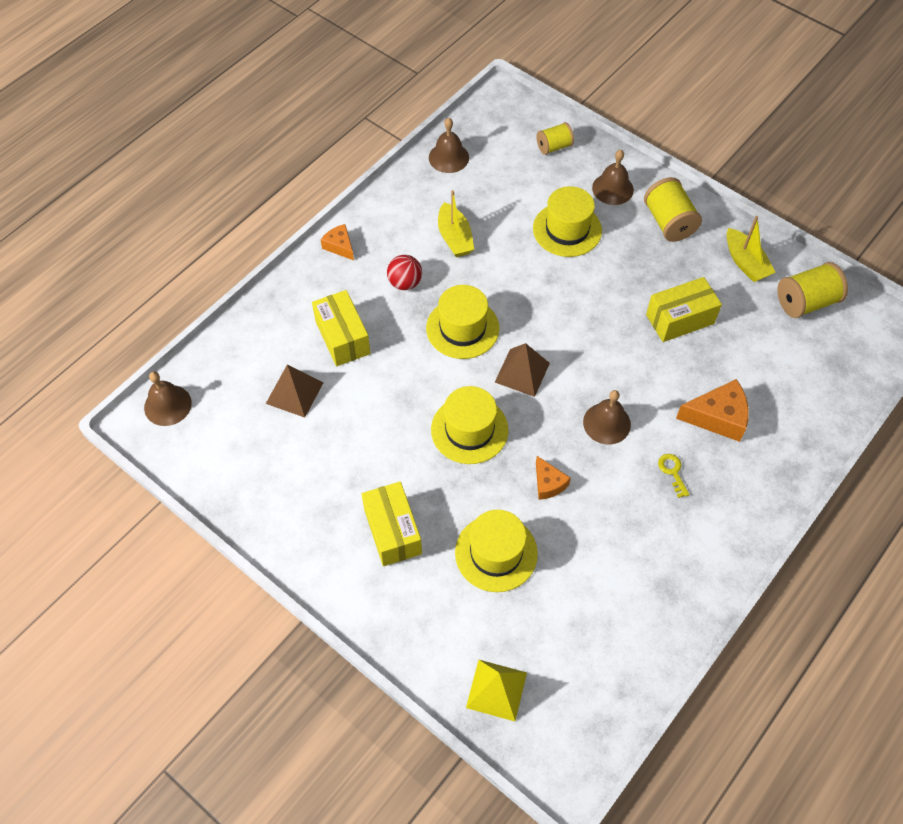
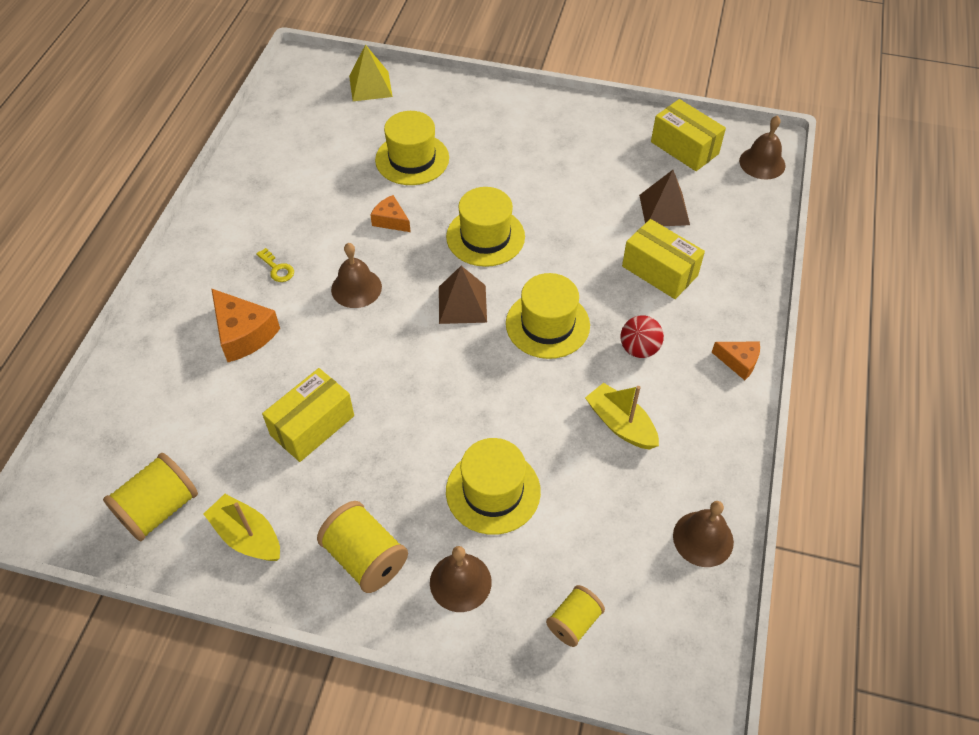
camera: 155 degrees right, 5 degrees down
(392, 531) = (505, 145): yellow box -> yellow box (684, 148)
(717, 417) = (243, 334): orange cheese -> orange cheese turned 105 degrees counterclockwise

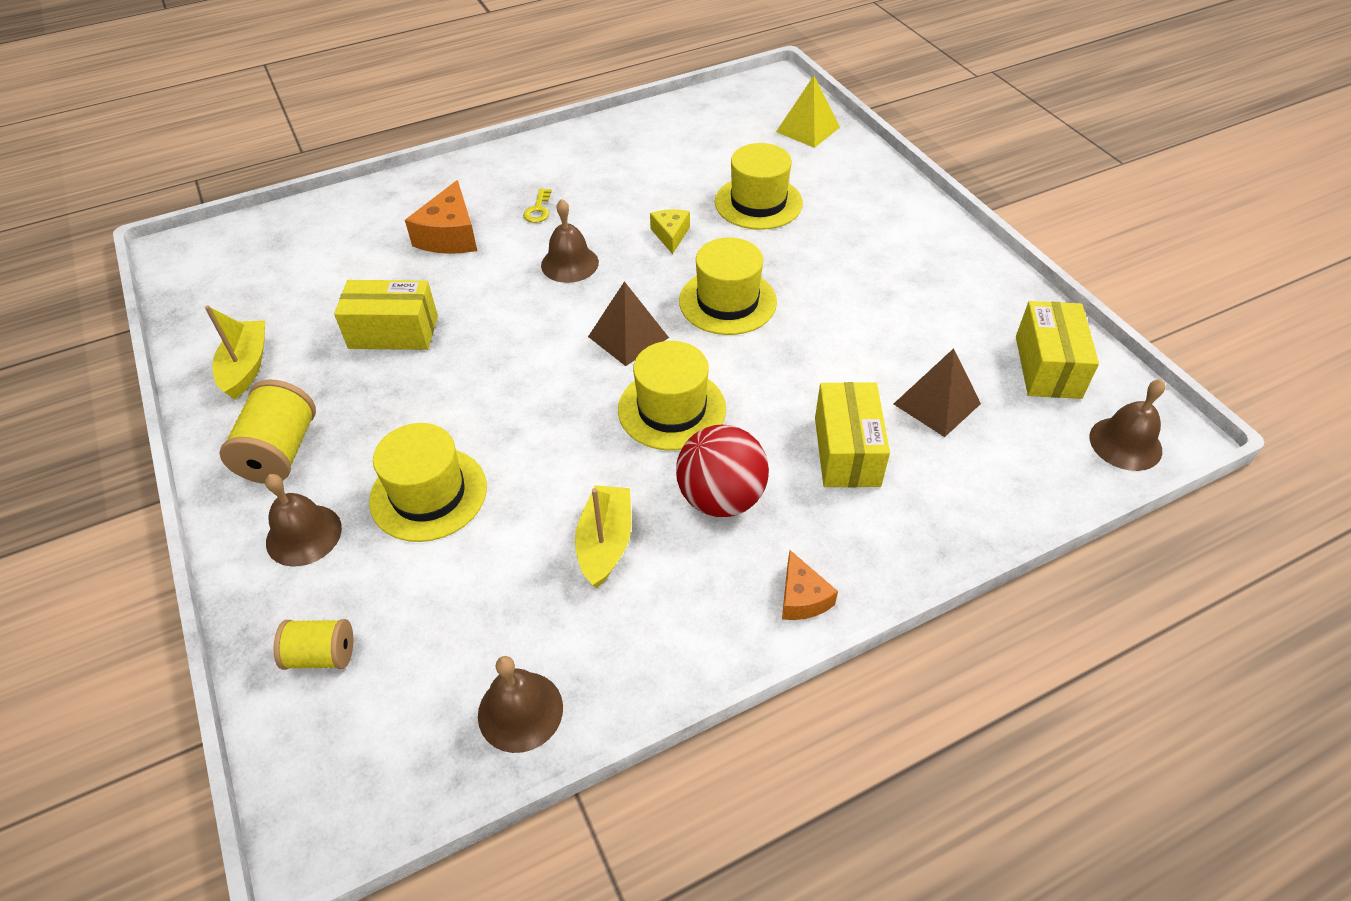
camera: 50 degrees right, 5 degrees down
(159, 509) = (234, 303): yellow spool -> none
(391, 220) = (670, 235): orange cheese -> yellow cheese
(639, 349) = (721, 498): red ball -> red ball, size x1.56

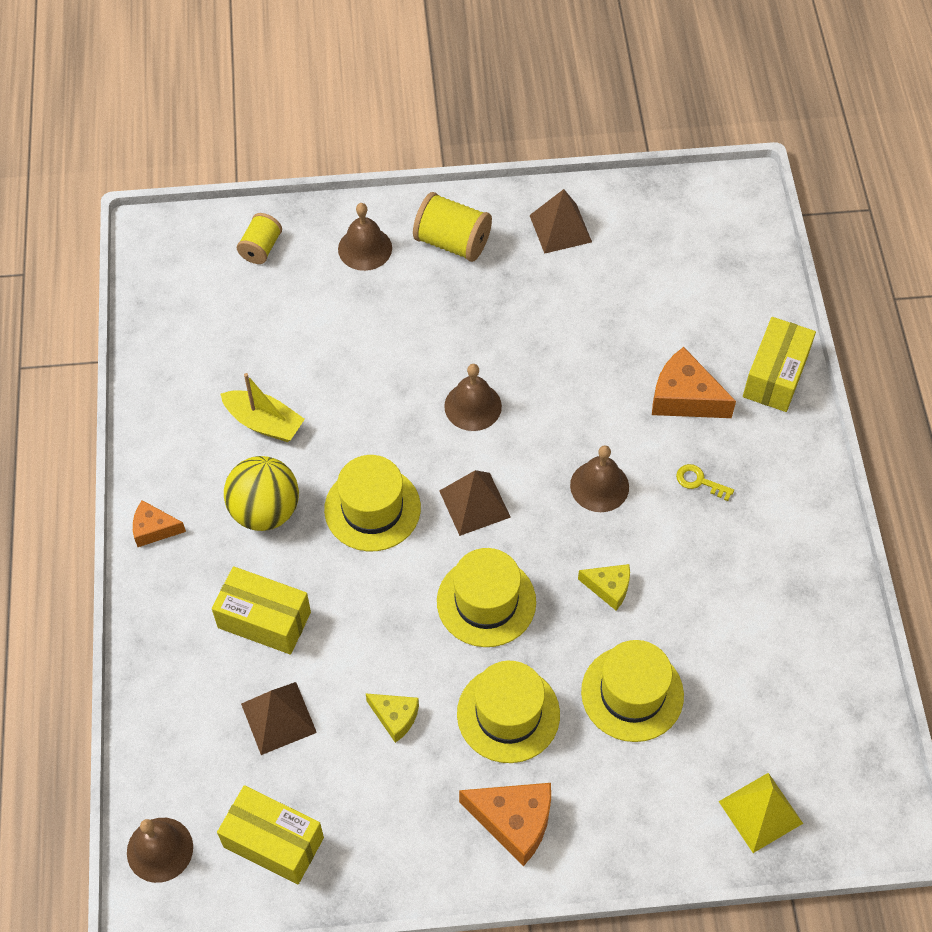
camera: 110 degrees right, 10 degrees up
(246, 367) = (560, 228): yellow boat -> brown pyramid
(393, 332) = (560, 331): yellow box -> yellow box (775, 376)
(428, 494) = (365, 325): yellow hat -> yellow hat (508, 714)
(520, 711) = (164, 342): brown bell -> brown bell (473, 406)
(721, 498) = (265, 511): red ball -> yellow ball
(876, 326) = (395, 717): none -> yellow cheese
(910, 235) = (514, 822): none -> orange cheese

